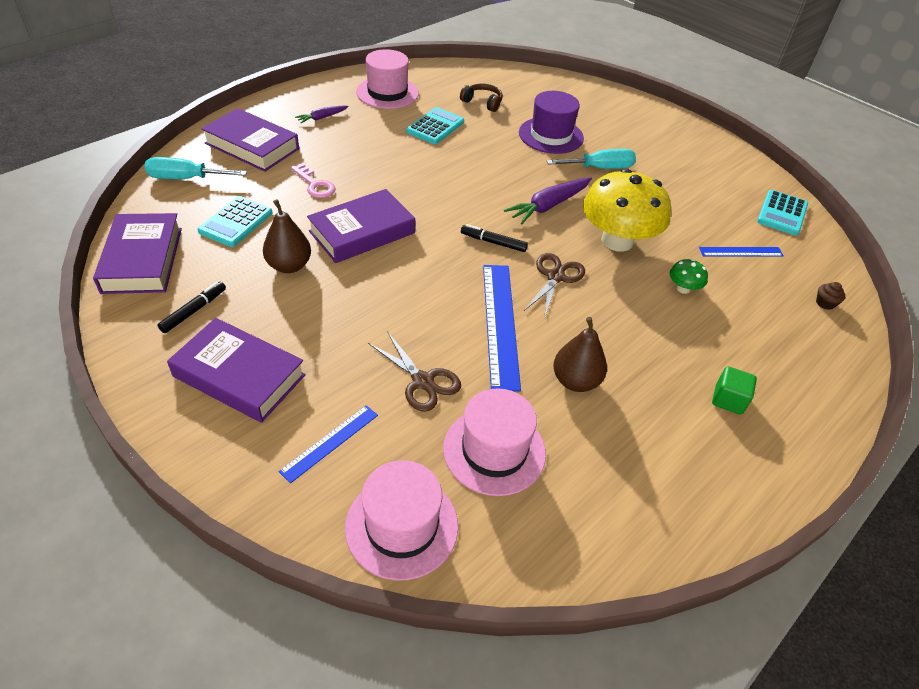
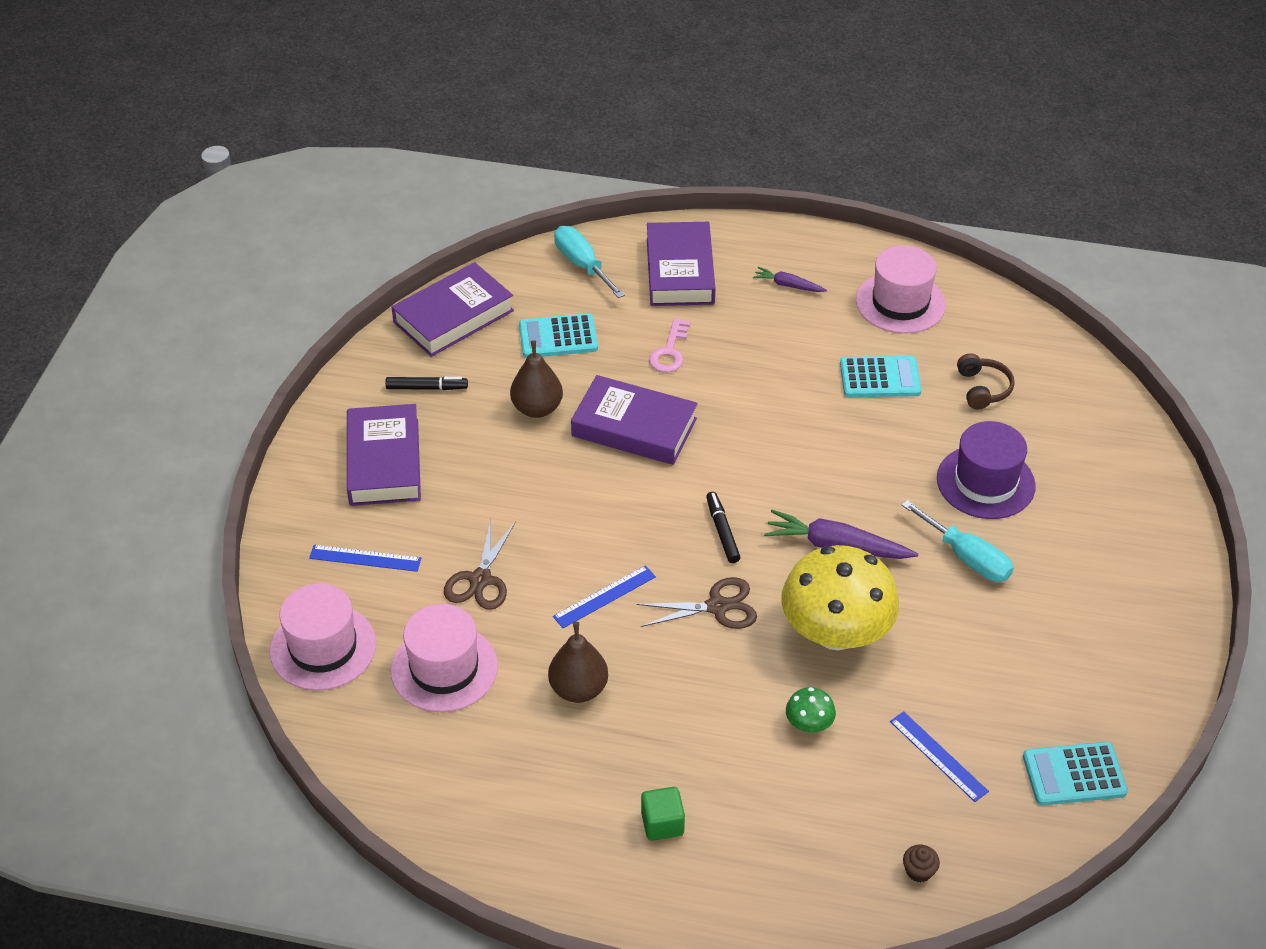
camera: 60 degrees right, 0 degrees up
(500, 323) = (604, 597): blue ruler -> blue ruler, size x0.56

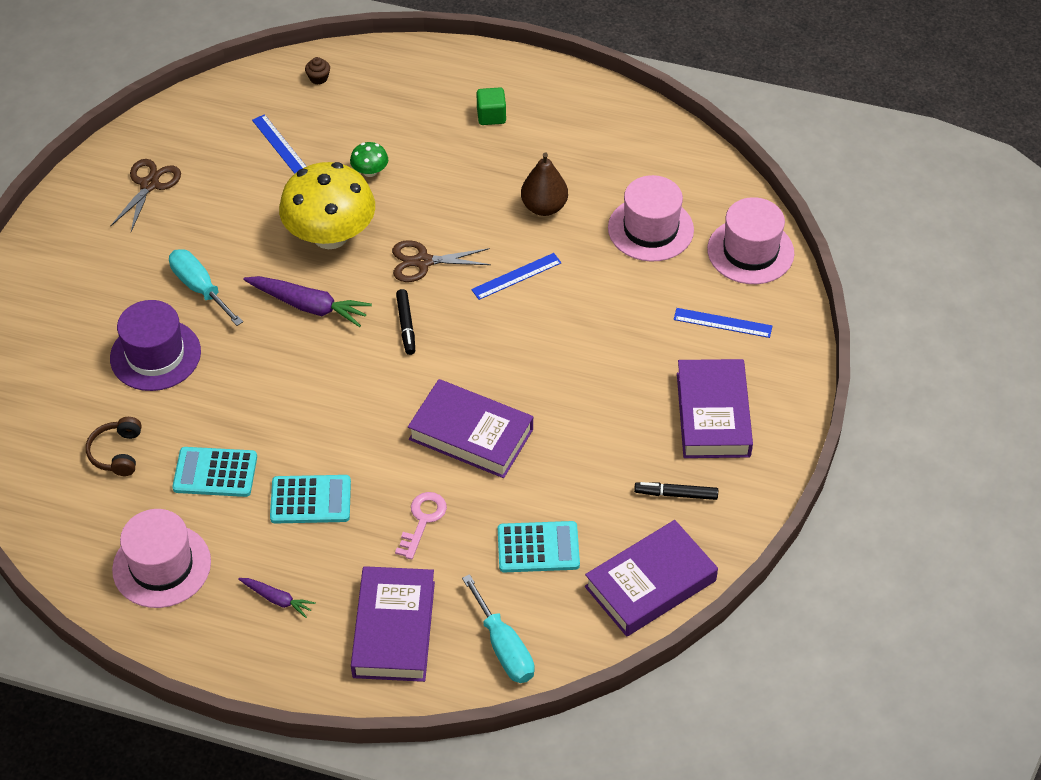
camera: 175 degrees left, 5 degrees up
(480, 579) = (621, 297): brown scissors -> brown scissors (149, 185)
(537, 408) = (564, 462): brown pear -> none
(1074, 775) = (185, 126): turquoise calculator -> turquoise calculator (310, 500)

